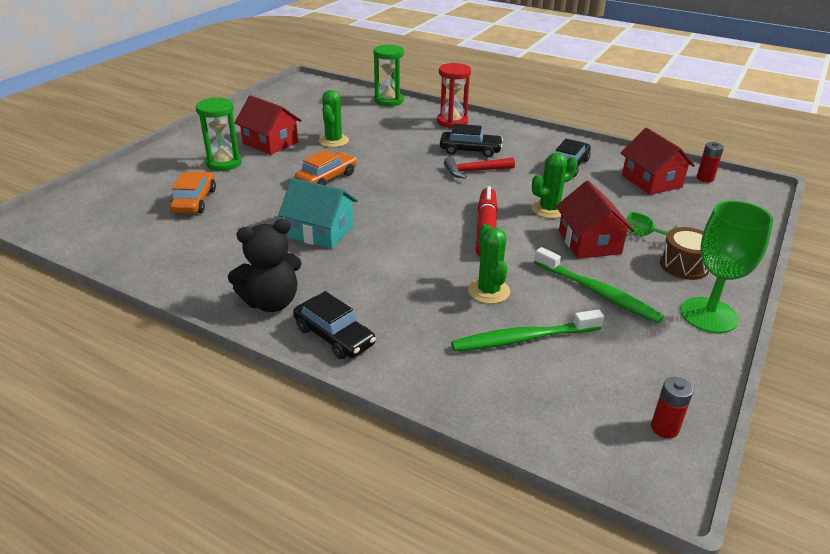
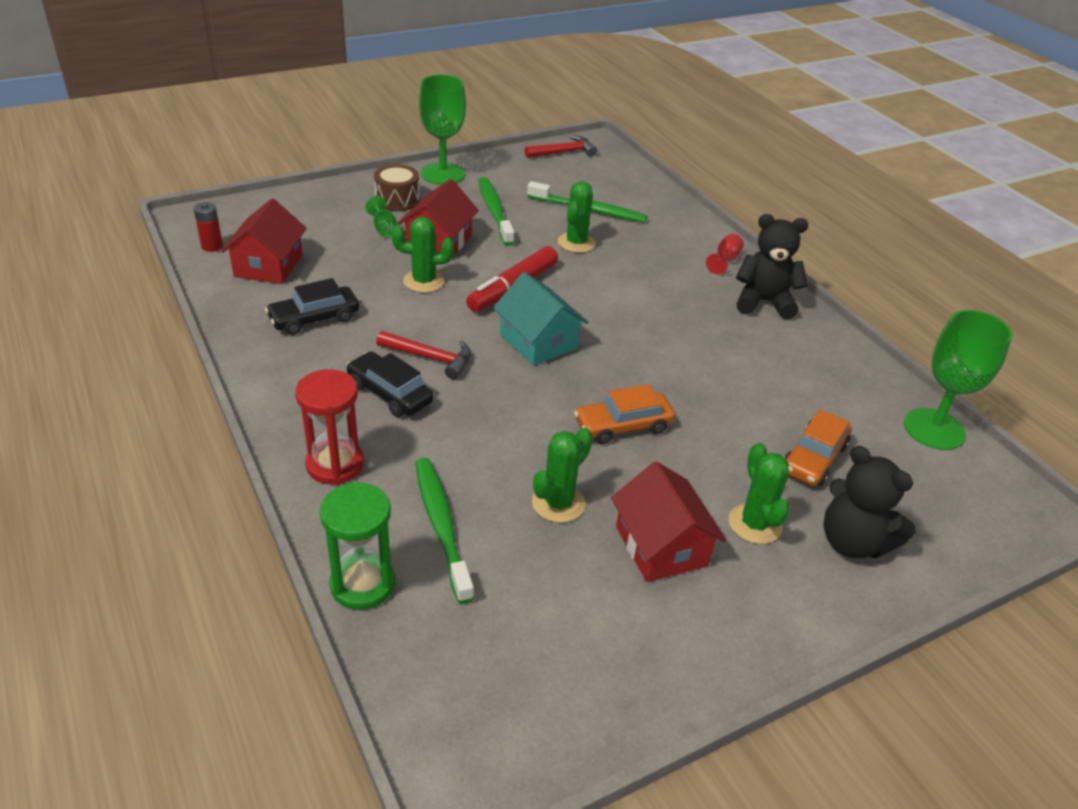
camera: 150 degrees left, 5 degrees up
(100, 247) = (934, 429): none -> green goblet
(164, 172) = (852, 542): none -> black teddy bear
(224, 163) = (755, 524): green hourglass -> green cactus
(320, 232) = (680, 351): turquoise house -> turquoise house (538, 341)
(334, 336) = (725, 260): black car -> red goblet
(379, 120) = (441, 526): none -> green toothbrush
(664, 428) = (563, 152): red battery -> red hammer

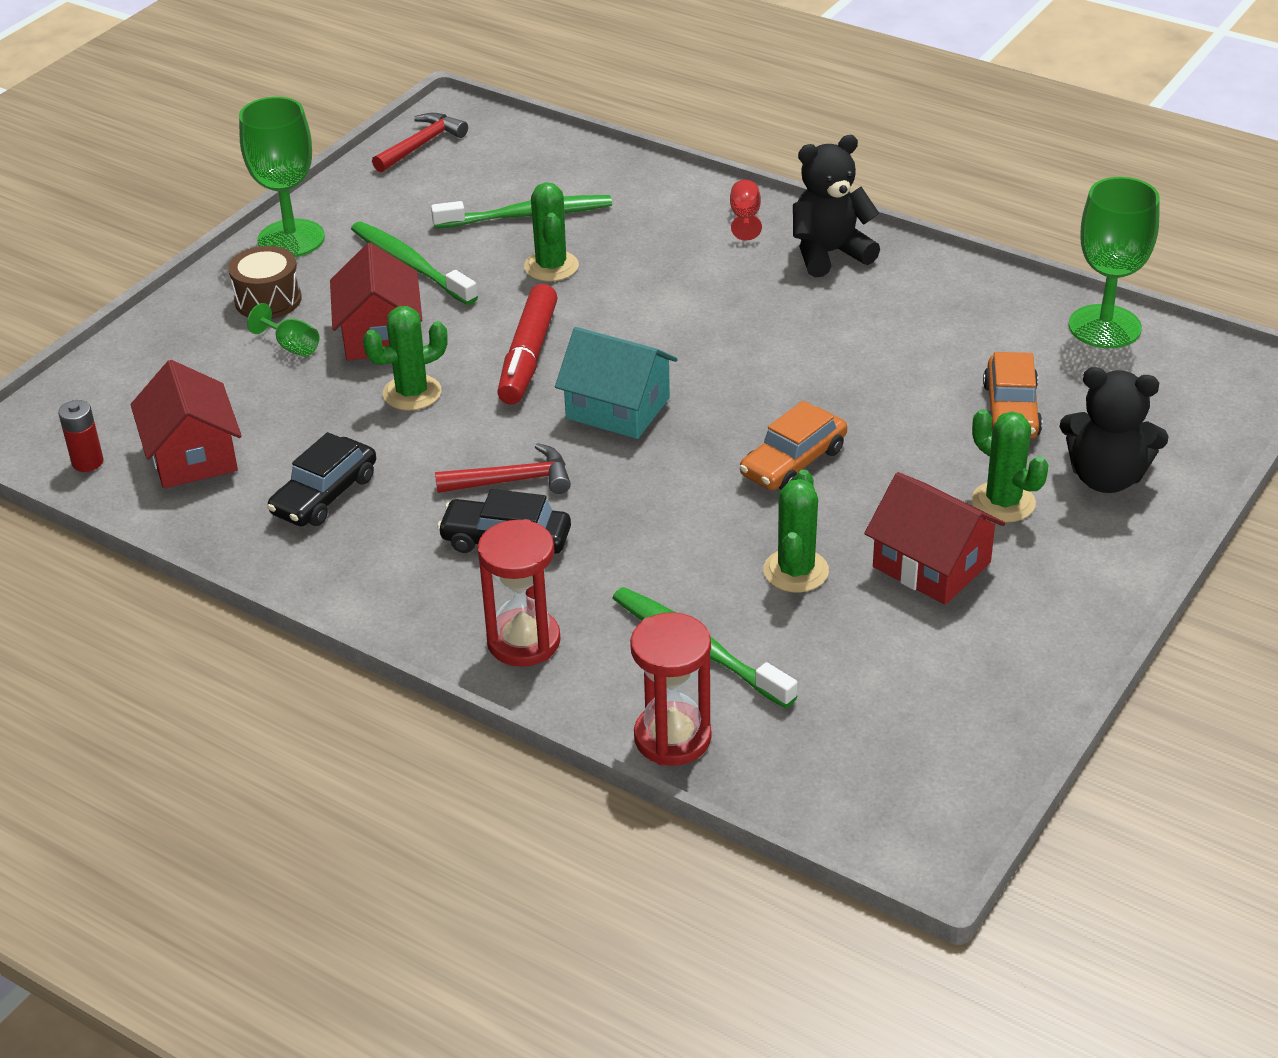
camera: 25 degrees left, 0 degrees up
(362, 584) = (672, 738): green hourglass -> red hourglass

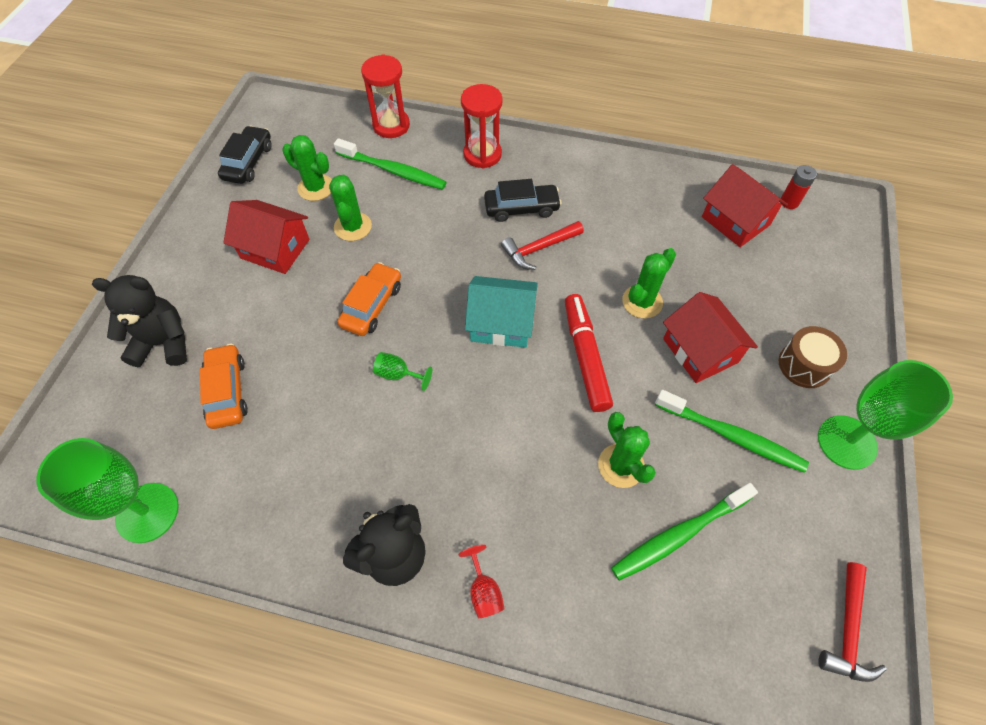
camera: 160 degrees right, 20 degrees up
(291, 346) = (750, 323): green goblet -> green goblet (398, 374)
(324, 495) = (640, 213): black car -> black car (248, 162)
(1003, 502) = (233, 305): green cactus -> green cactus (316, 188)

